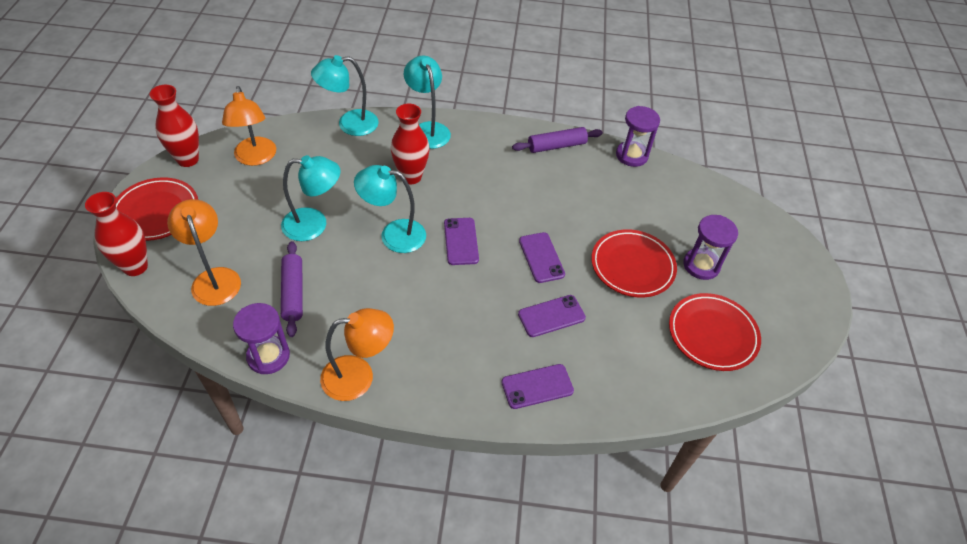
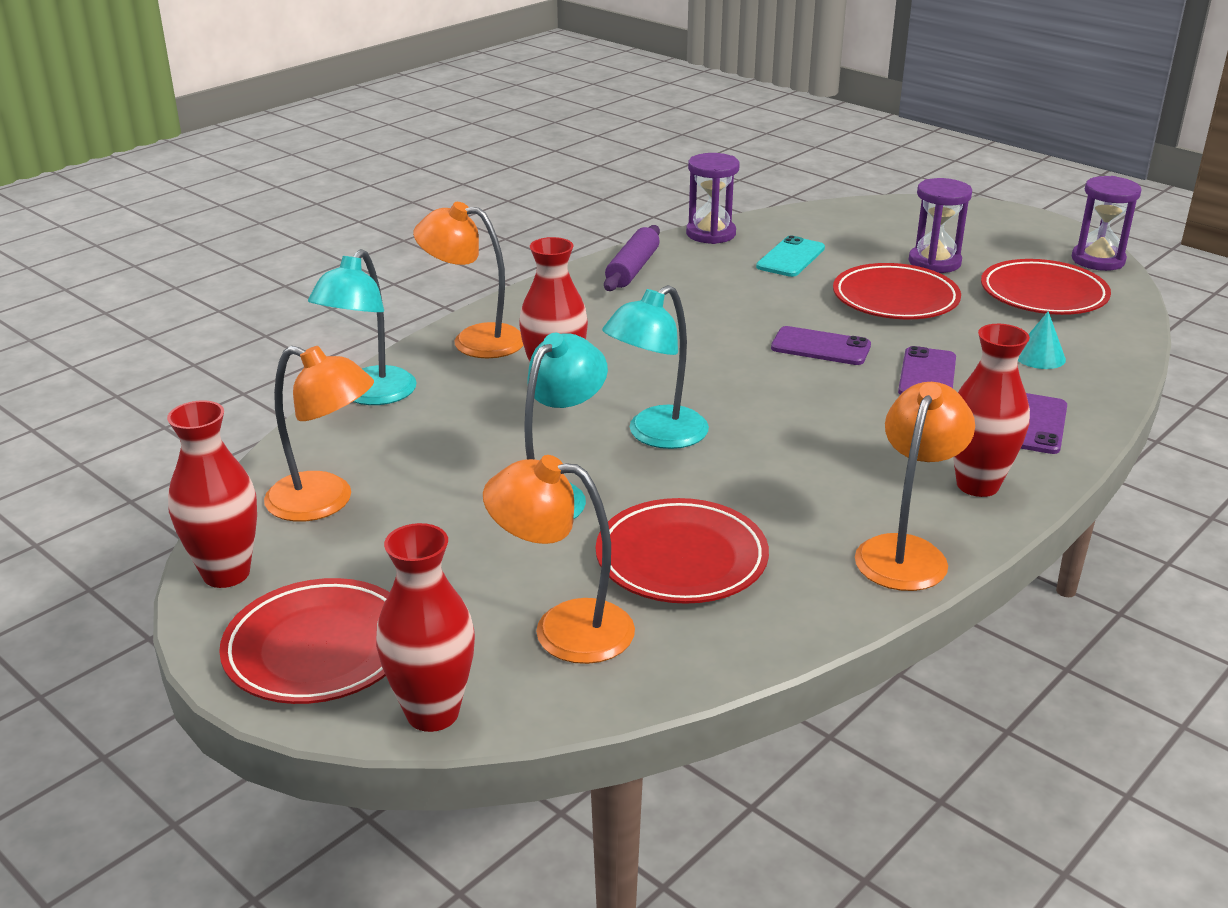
camera: 50 degrees left, 20 degrees down
(268, 356) = (793, 623): purple hourglass -> purple hourglass (1098, 260)
(293, 293) = (681, 559): purple rolling pin -> red plate
(427, 129) = (474, 340): turquoise lamp -> orange lamp
(447, 383) = (977, 485): none -> red vase
(461, 241) = (729, 390): purple phone -> none
(624, 360) = (1039, 356): none -> turquoise cone
(637, 200) = (790, 257): none -> turquoise phone

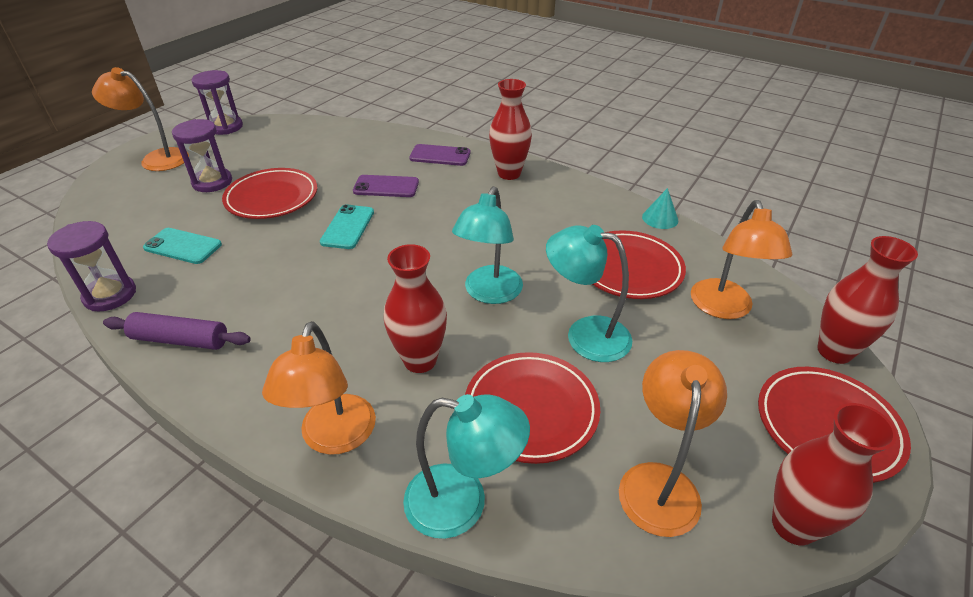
camera: 100 degrees left, 10 degrees up
(656, 435) = (489, 293): turquoise lamp -> turquoise lamp turned 75 degrees clockwise
(820, 347) = (348, 227): purple phone -> turquoise phone
(906, 552) = (582, 195): orange lamp -> orange lamp (157, 159)
(1039, 356) = (359, 151): turquoise cone -> turquoise cone (660, 218)
(1043, 294) = (273, 146): red plate -> red plate (531, 410)

